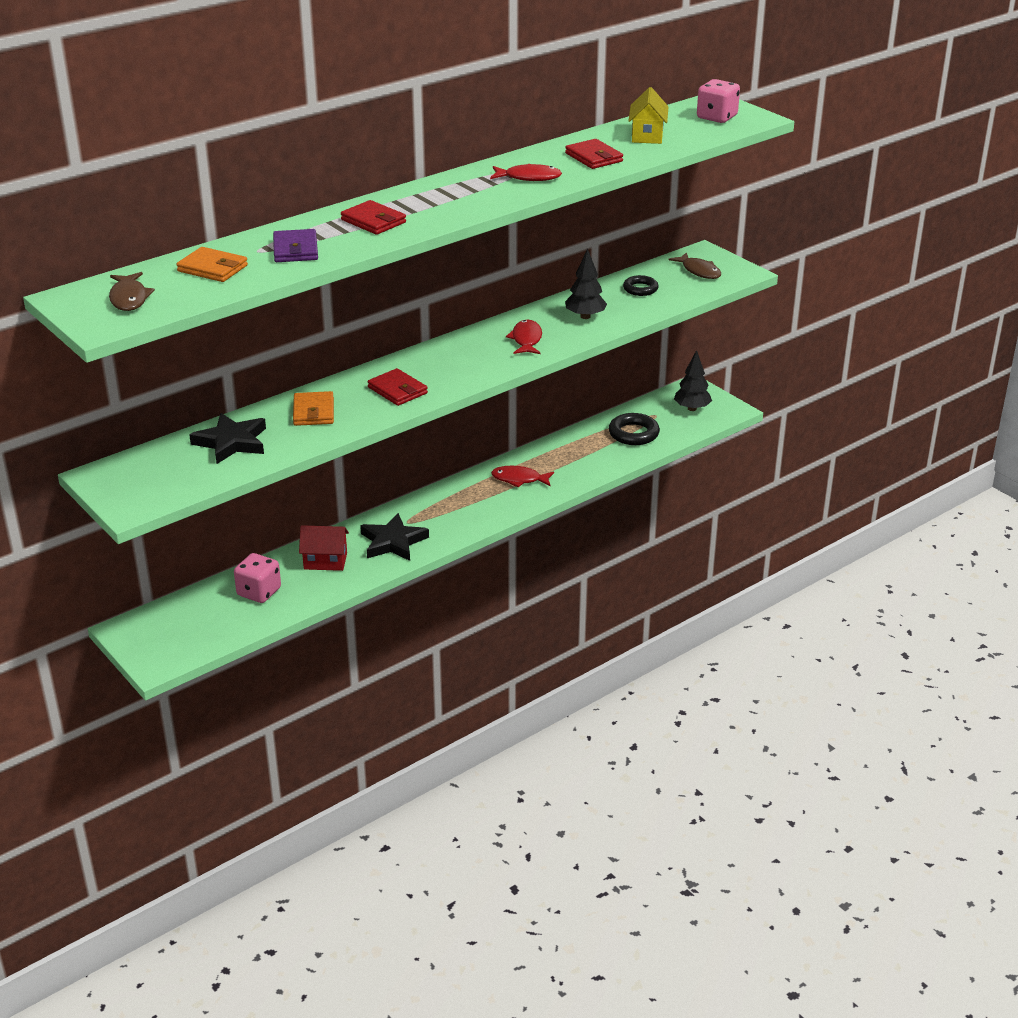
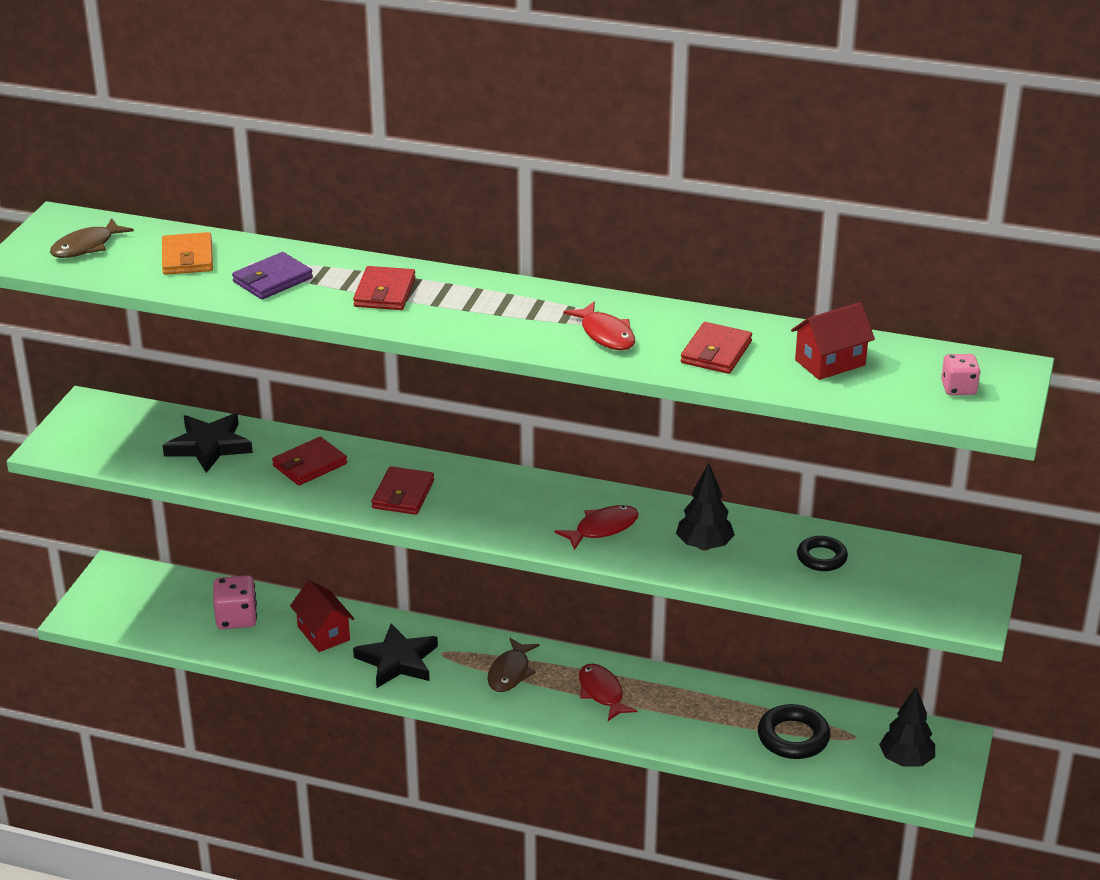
camera: 55 degrees right, 0 degrees up
(313, 412) = (310, 465): orange wallet -> red wallet
(647, 135) = (830, 362): yellow house -> red house
(699, 271) = (926, 583): brown fish -> brown fish (510, 672)
(717, 117) = (958, 388): pink dice -> pink dice, size x0.65

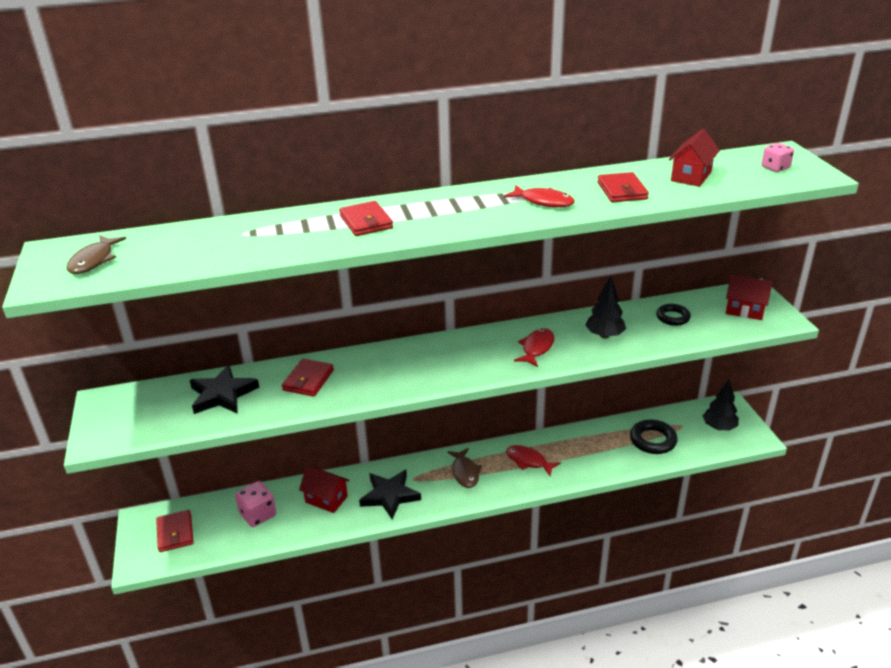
camera: 30 degrees left, 0 degrees up
(187, 258) = (189, 244): orange wallet -> none
(272, 280) = (273, 238): purple wallet -> none
(403, 494) = (391, 375): red wallet -> red wallet (175, 533)
(932, 586) = (744, 310): none -> red house

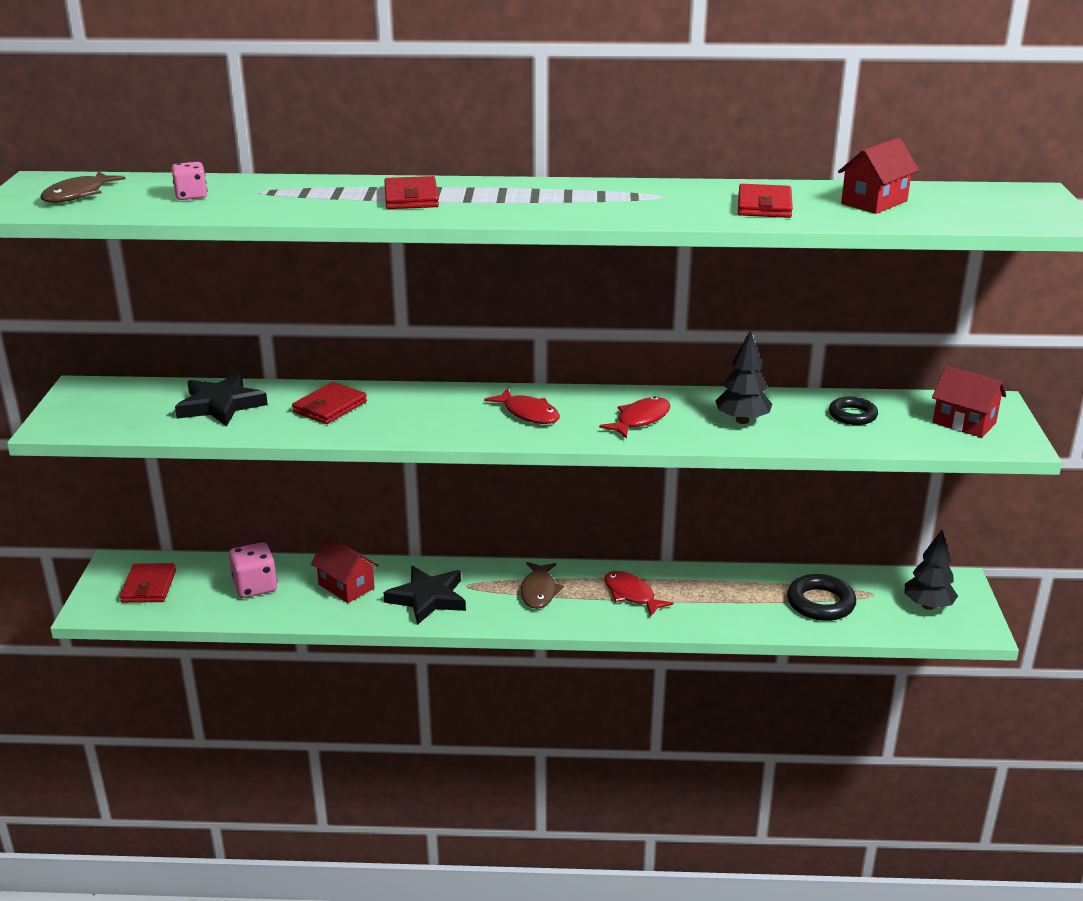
camera: 15 degrees right, 5 degrees down
(543, 201) = (650, 204): red fish -> red fish (528, 413)
(775, 168) = (1004, 207): pink dice -> pink dice (191, 196)

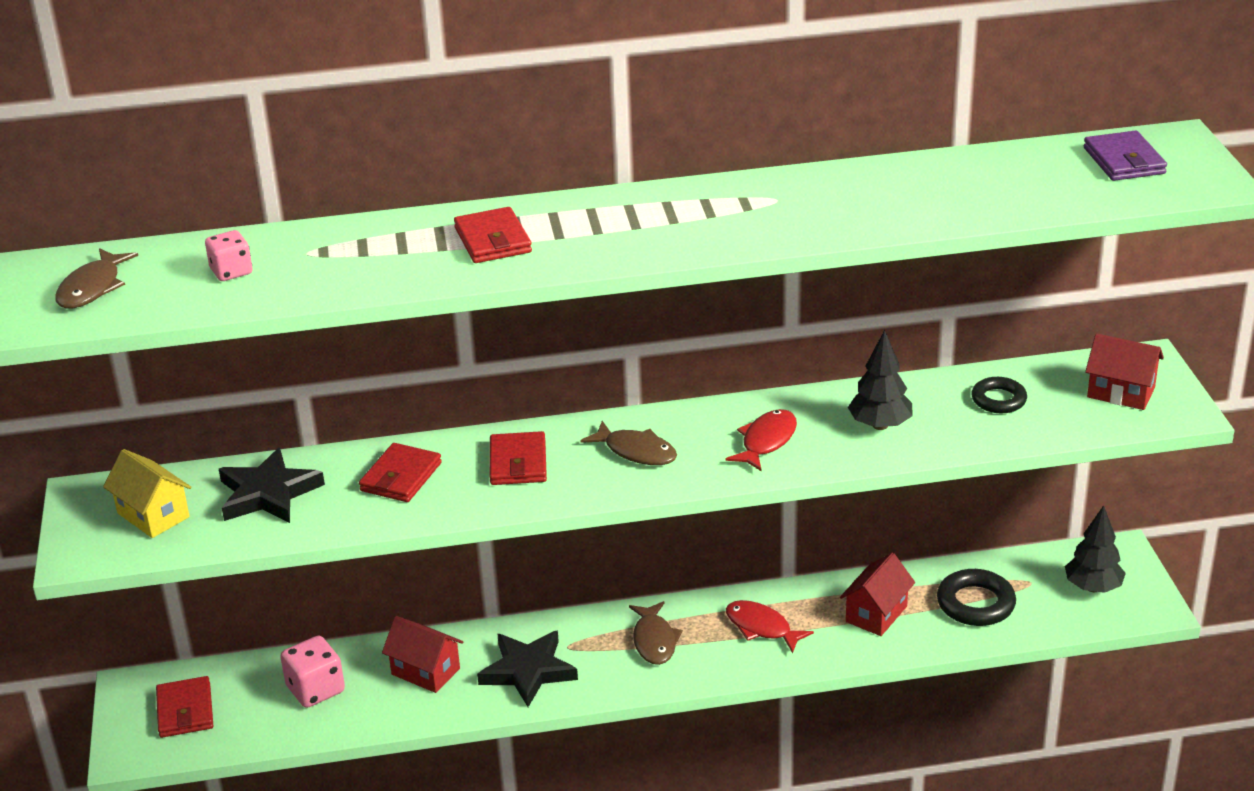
camera: 10 degrees left, 5 degrees up
(125, 408) = (153, 515): none -> yellow house
(528, 413) = (636, 451): red fish -> brown fish
(764, 206) = (894, 201): red wallet -> red wallet (518, 463)
(874, 202) = (1011, 180): red house -> red house (876, 614)
(981, 200) = (1124, 161): none -> purple wallet

